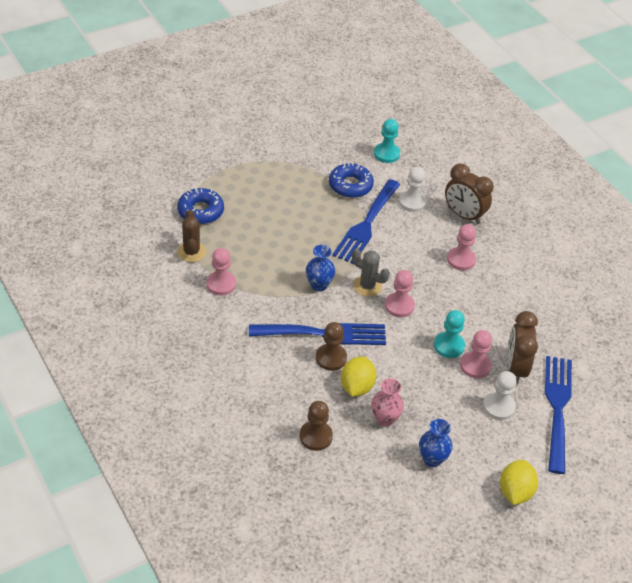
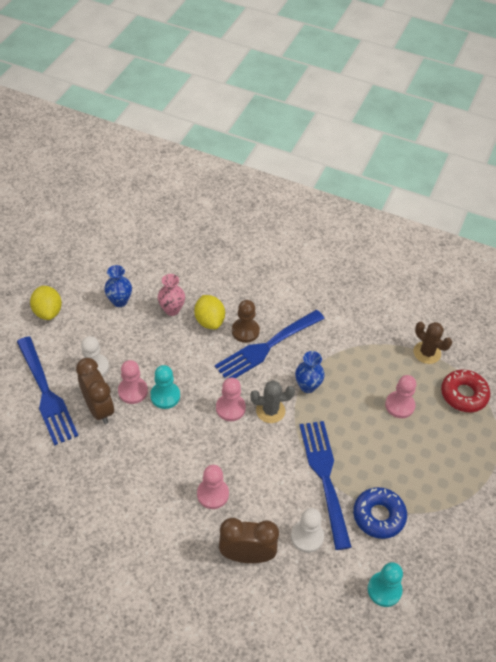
camera: 145 degrees right, 5 degrees up
(200, 211) = (463, 394): blue donut -> red donut
(221, 284) = (377, 340): pink pawn -> pink pawn (399, 405)
(316, 436) = (208, 272): brown pawn -> none

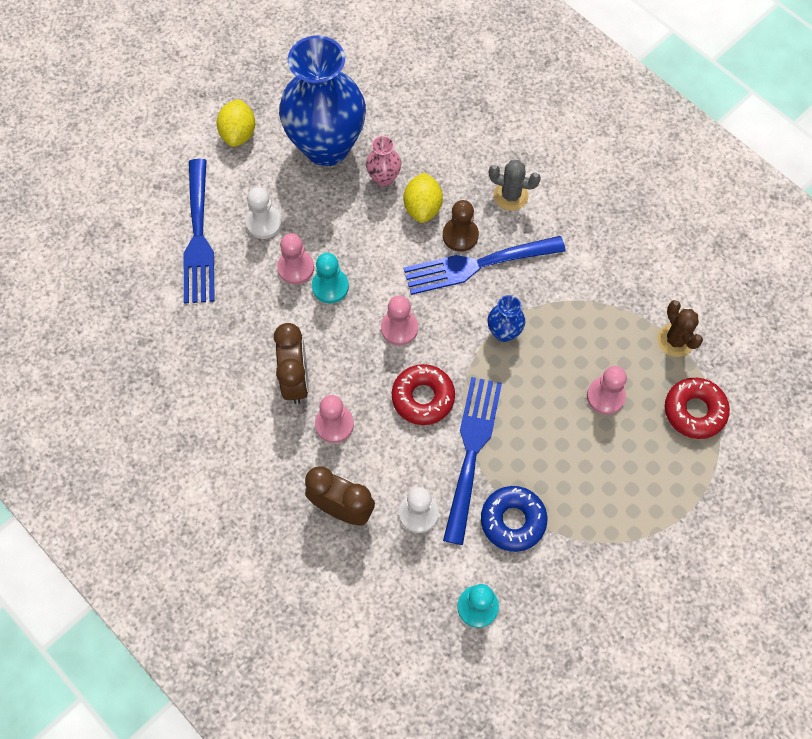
camera: 25 degrees right, 15 degrees up
(99, 408) = (249, 276): brown clock -> brown clock (296, 380)
(120, 301) = (326, 146): blue vase -> blue vase, size x2.39
(270, 410) = (445, 347): grey cactus -> grey cactus (510, 195)
(271, 451) = (423, 397): none -> red donut

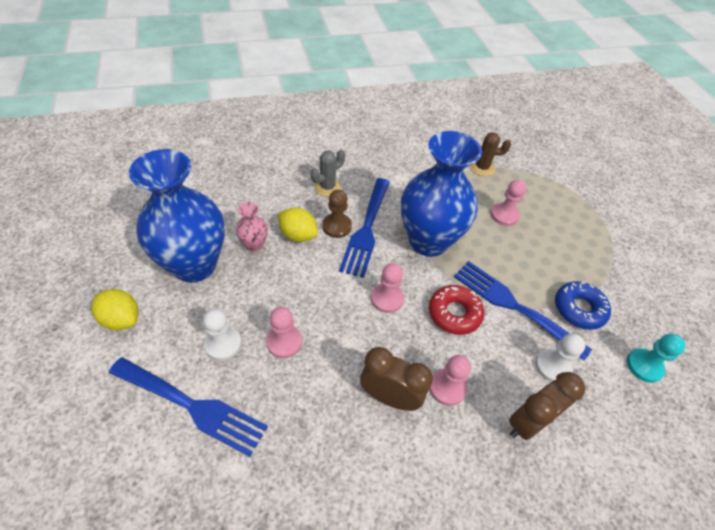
camera: 65 degrees left, 15 degrees down
(330, 286) = (319, 326): turquoise pawn -> none
(504, 332) = (428, 241): blue vase -> blue vase, size x2.39
(694, 411) = (533, 183): red donut -> none

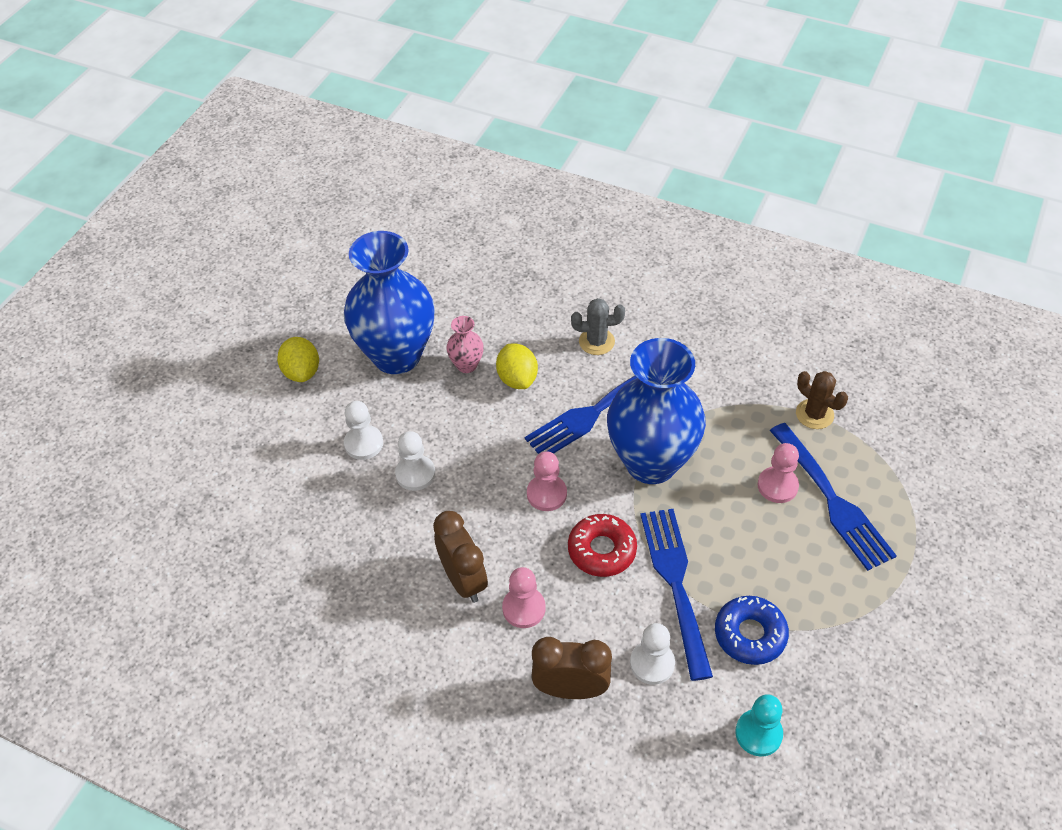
camera: 45 degrees right, 0 degrees up
(192, 406) = (301, 479): blue fork -> blue fork (833, 500)
(284, 342) = (415, 474): pink pawn -> white pawn
(337, 226) = (566, 391): brown pawn -> none

